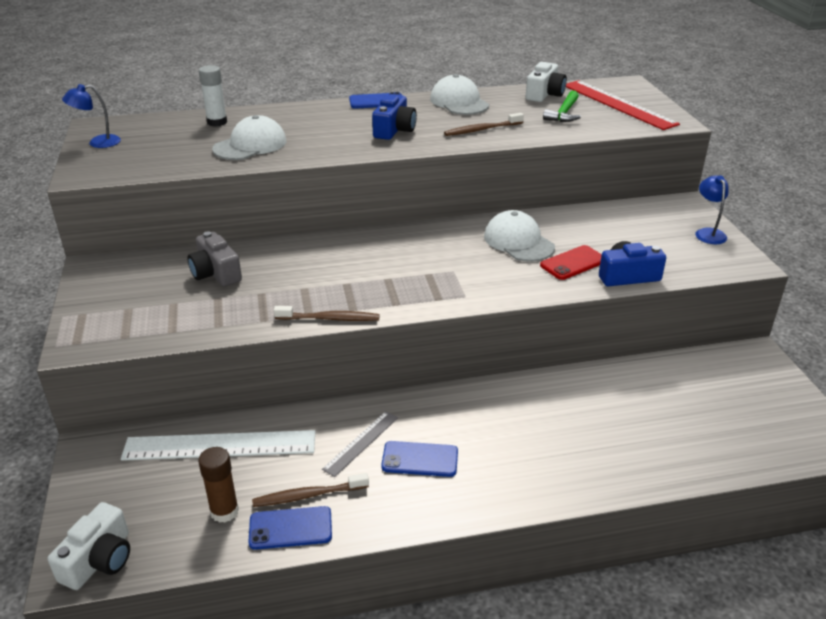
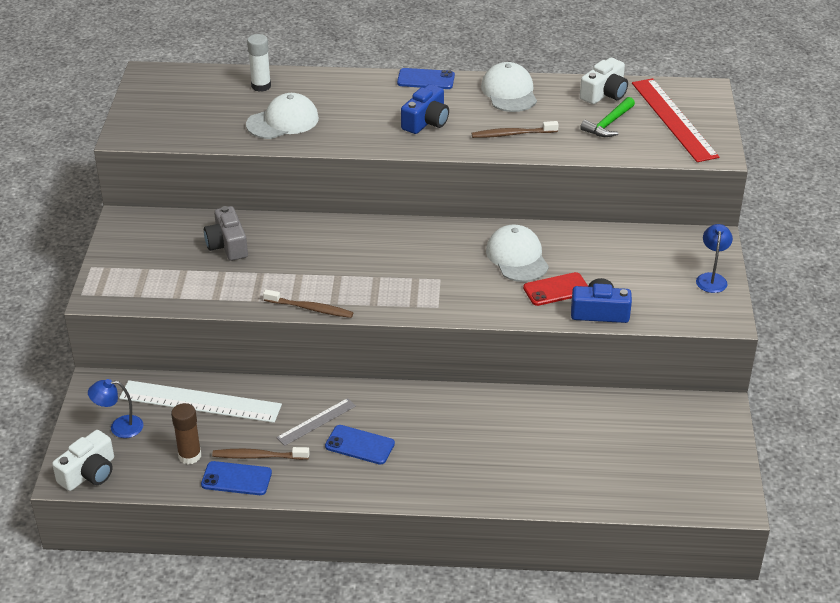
camera: 15 degrees right, 5 degrees up
(98, 143) = (146, 97): blue lamp -> blue lamp (119, 427)

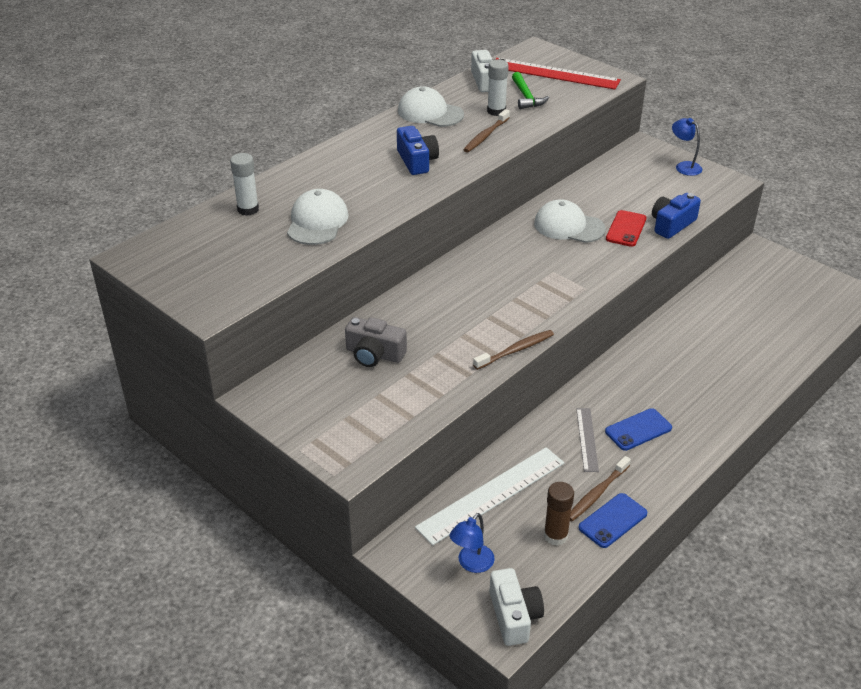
camera: 50 degrees left, 0 degrees up
(426, 79) = (360, 136): blue phone -> none
(560, 121) = (496, 111): none -> white glue stick

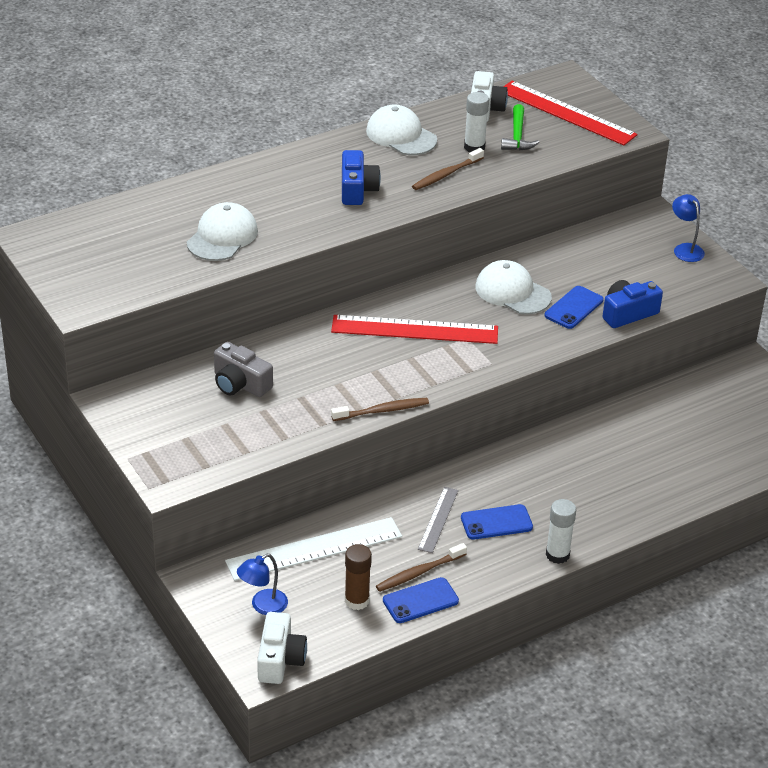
camera: 15 degrees right, 0 degrees up
(248, 209) = (160, 209): white glue stick -> white glue stick (557, 555)
(504, 273) = (415, 329): none -> red ruler
(626, 229) = (574, 308): red phone -> blue phone

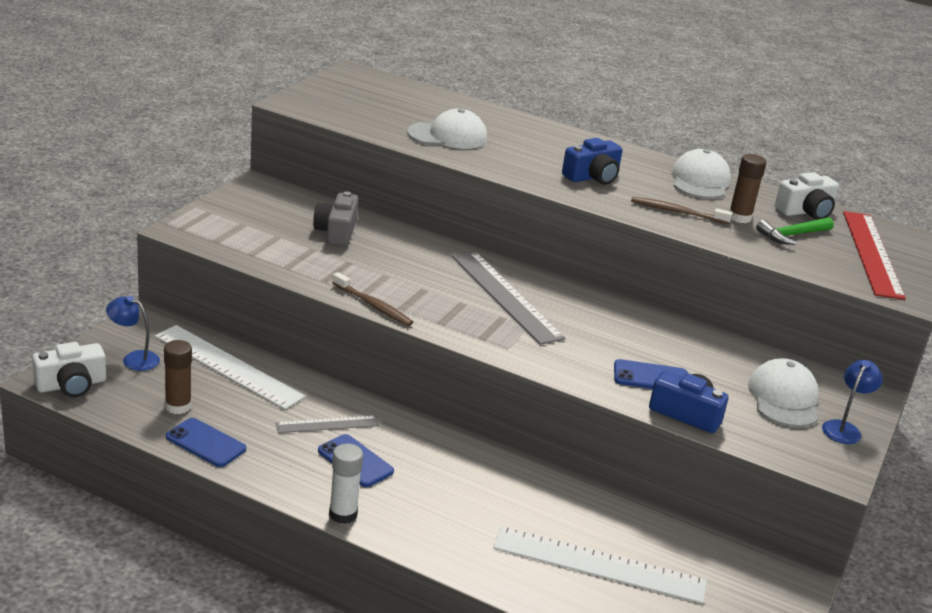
camera: 55 degrees right, 10 degrees down
(415, 329) = (506, 296): red ruler -> grey ruler
(419, 572) = (244, 432): brown toothbrush -> none
(474, 147) = (739, 217): white glue stick -> brown glue stick
(512, 292) = (627, 336): white cap -> white cap (784, 398)
(684, 447) = (599, 564): none -> white ruler

